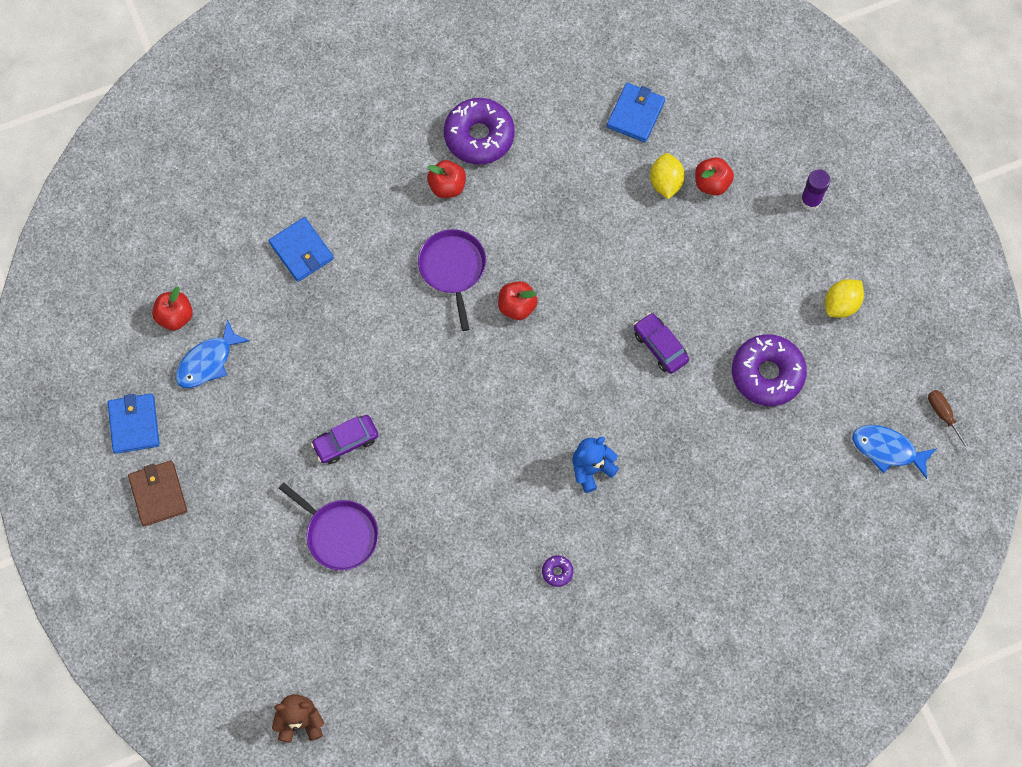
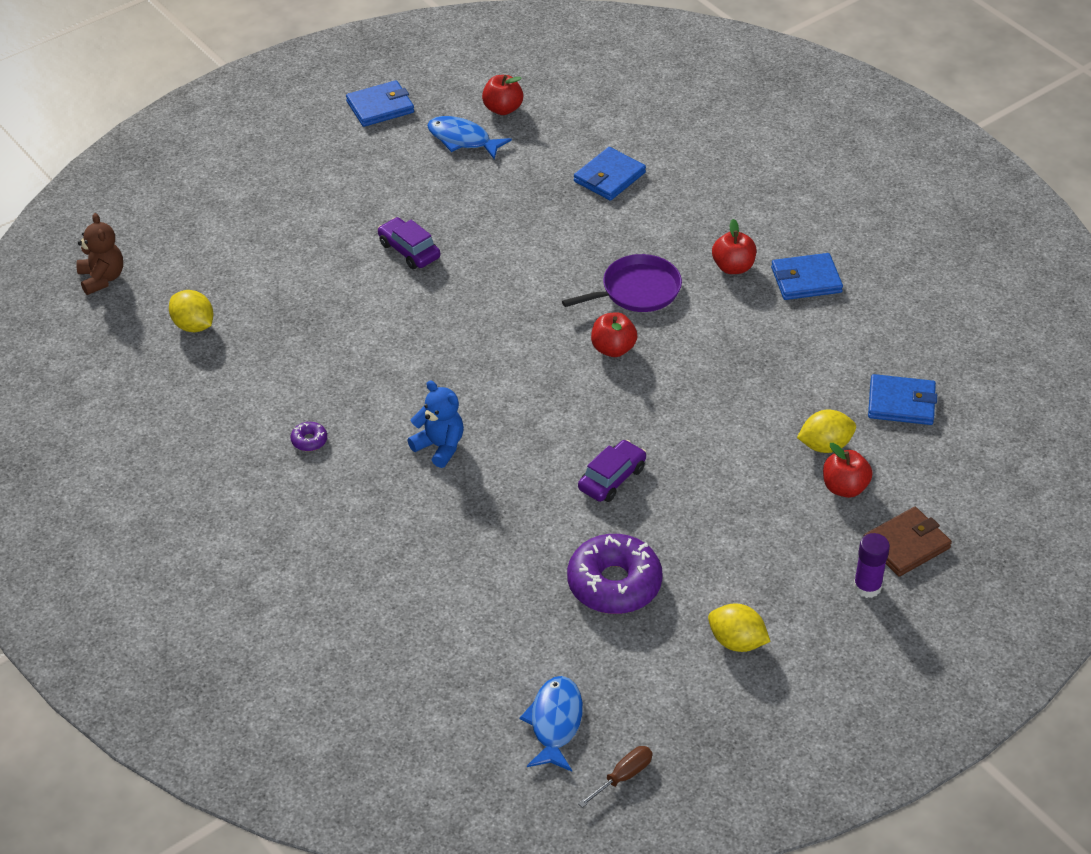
camera: 75 degrees right, 25 degrees down
(158, 494) = (313, 137): brown wallet -> brown wallet (906, 545)
(339, 534) = (306, 266): purple pan -> none
(388, 647) = (193, 326): none -> yellow lemon
(479, 136) = (806, 280): purple donut -> blue wallet

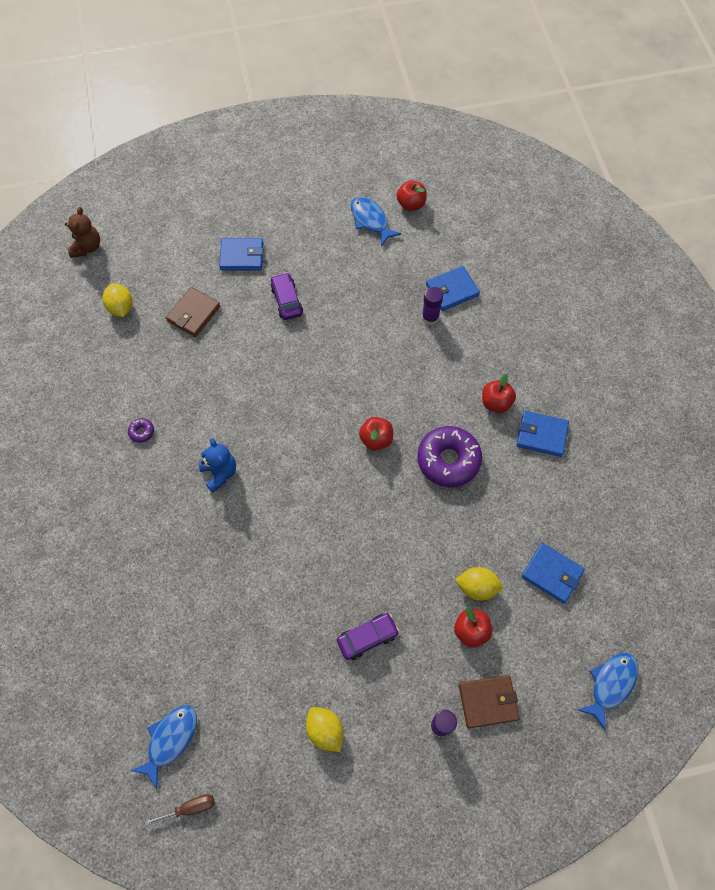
camera: 25 degrees right, 20 degrees up
(296, 301) = (193, 314): none -> brown wallet
(380, 107) = (331, 173): blue wallet -> blue wallet (242, 256)
(600, 211) = (430, 317): none -> purple glue stick
(612, 478) = (316, 550): purple car -> purple car (367, 638)
(614, 584) = (270, 641): purple donut -> purple donut (448, 460)
(637, 290) = (419, 395): purple pan -> none
(1031, 479) = (611, 685): none -> blue fish

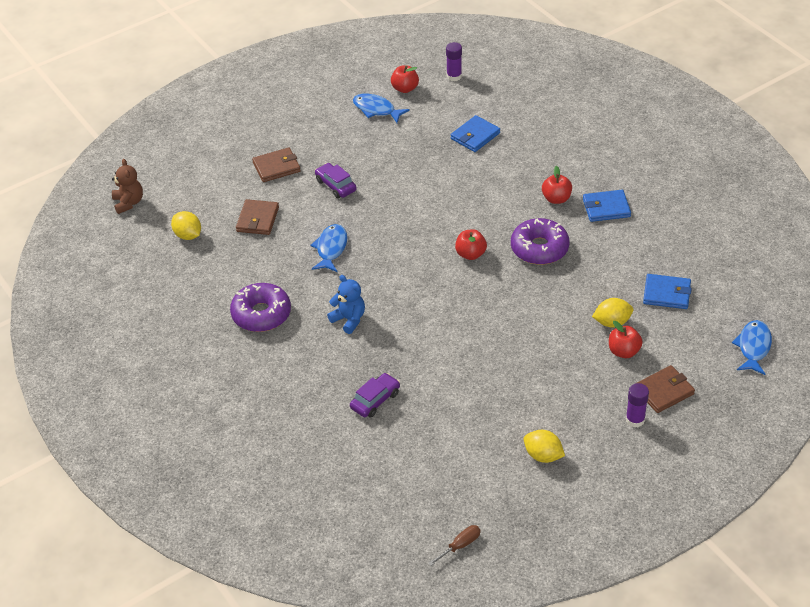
camera: 20 degrees left, 20 degrees down
(141, 432) = (261, 314): purple donut -> purple donut, size x2.44
(170, 740) = (416, 508): blue fish -> blue fish (331, 249)
(242, 256) = (276, 167): blue wallet -> brown wallet
(367, 638) = (542, 385): purple car -> purple car (375, 400)
(430, 317) = (467, 160): purple glue stick -> purple glue stick (454, 76)

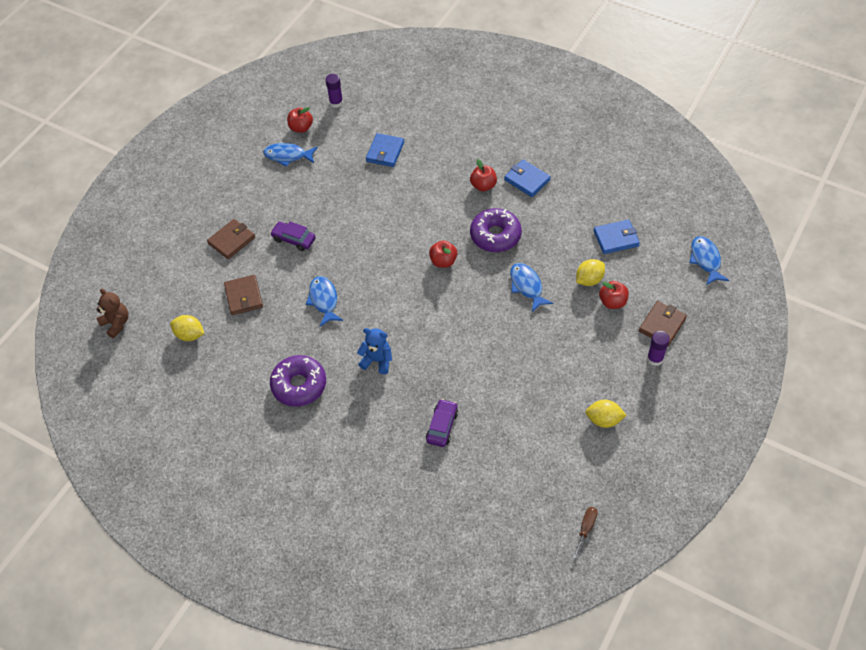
camera: 25 degrees left, 10 degrees up
(542, 306) = (527, 286): none -> blue fish
(606, 208) = (527, 180): blue wallet -> blue wallet turned 75 degrees clockwise

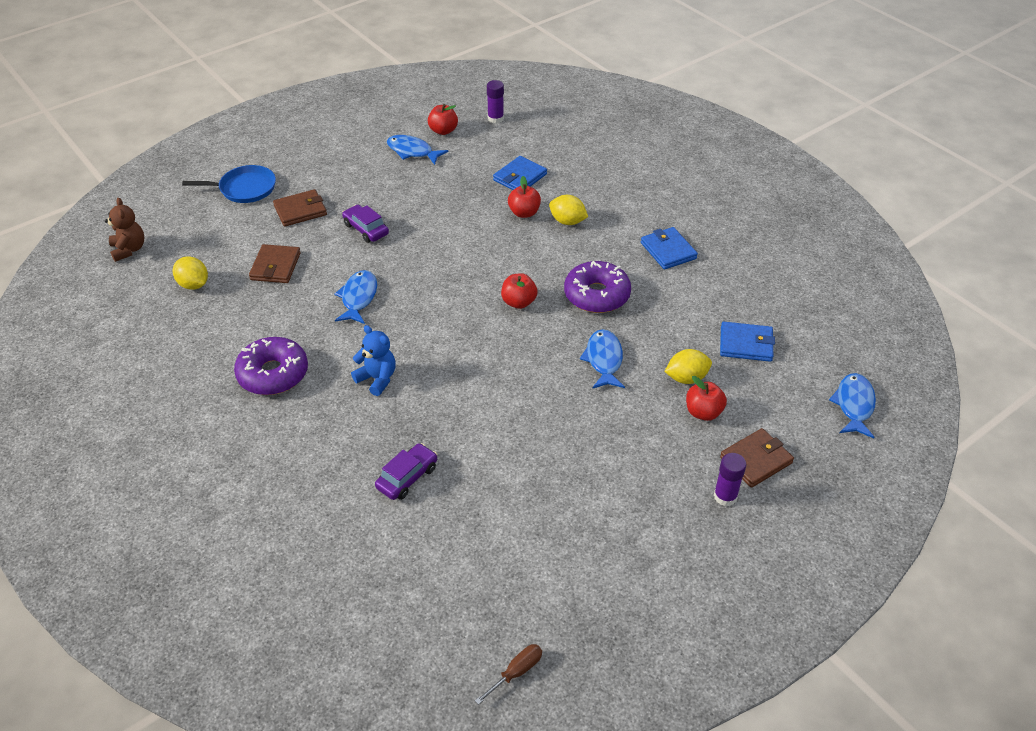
camera: 20 degrees right, 10 degrees down
(173, 236) = (244, 188): none -> blue pan
(483, 186) = (612, 241): red apple -> red apple (524, 213)
(604, 420) = (616, 545): yellow lemon -> yellow lemon (567, 221)

